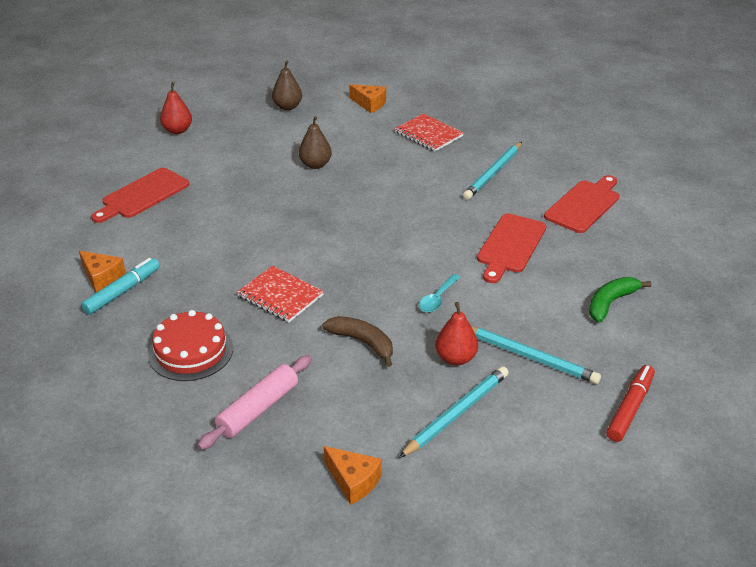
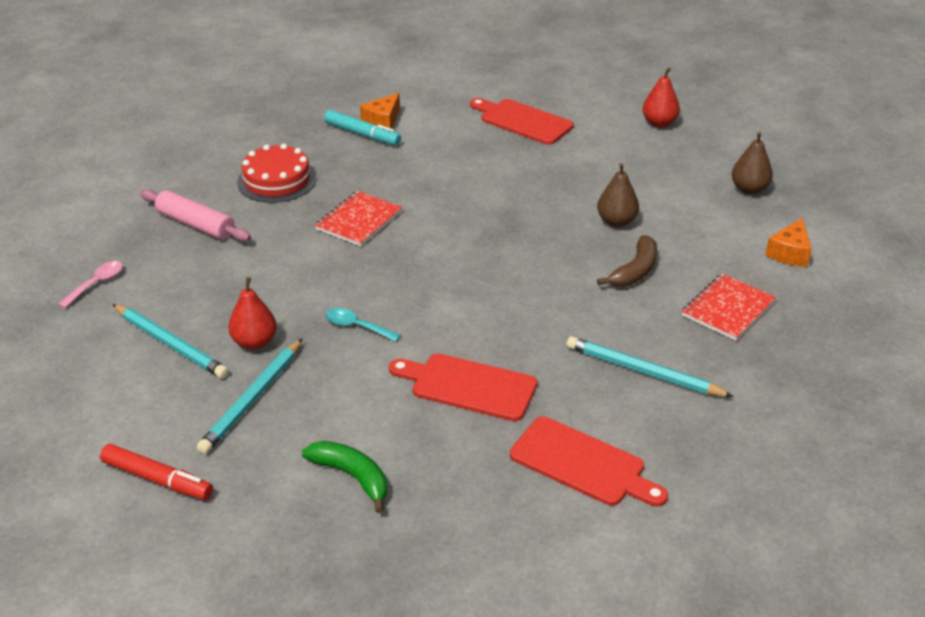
camera: 85 degrees right, 0 degrees up
(353, 481) = (96, 284): orange cheese -> pink spoon
(363, 342) = (283, 278): brown banana -> brown banana (635, 271)

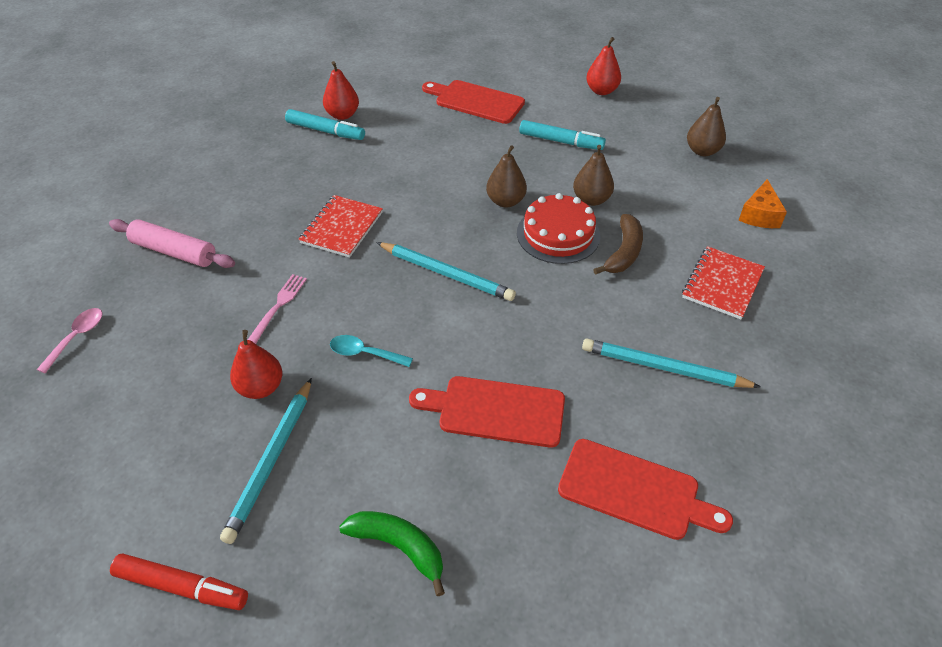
camera: 10 degrees left, 10 degrees up
(170, 344) = (169, 402): turquoise pencil -> turquoise pencil (446, 274)
(277, 180) = (250, 191): red cake -> red cake (558, 234)
(284, 279) = (279, 305): none -> pink fork
(383, 121) = (342, 115): orange cheese -> red pear
(528, 214) = (505, 201): none -> brown pear
(601, 166) = (561, 141): none -> turquoise marker

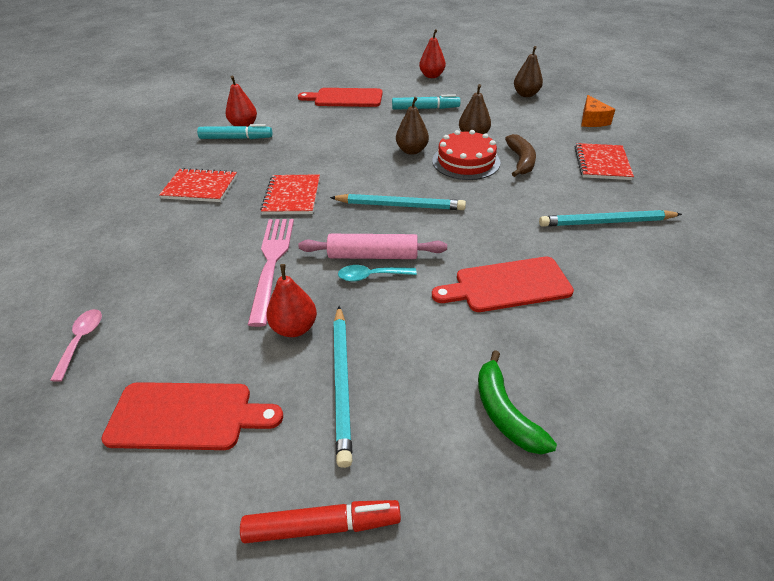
camera: 20 degrees left, 5 degrees down
(174, 252) = (147, 248): pink rolling pin -> pink rolling pin (373, 255)
(257, 189) = (200, 187): none -> red notebook
(279, 305) = (272, 262): pink fork -> pink fork, size x1.76
(399, 547) = (505, 412): green banana -> green banana turned 120 degrees counterclockwise
(635, 491) = (653, 307): red cutting board -> red cutting board (187, 416)

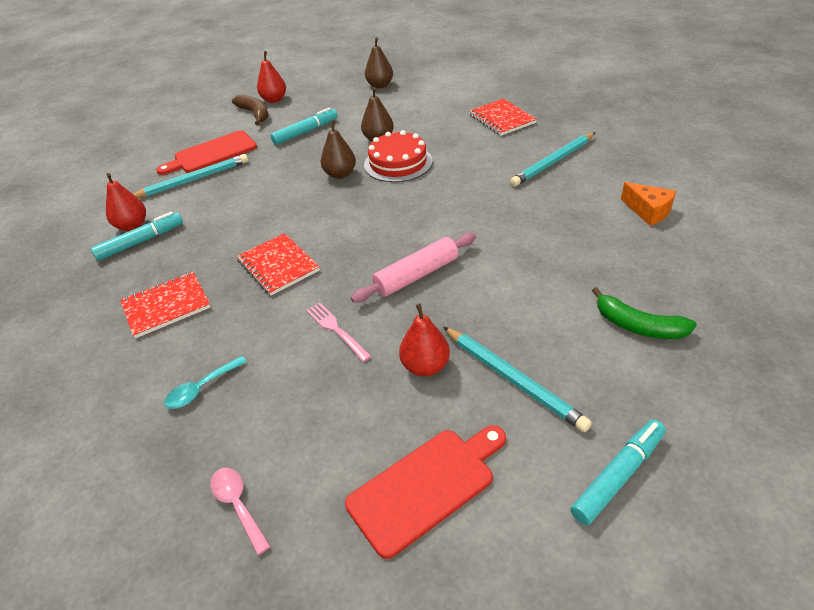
camera: 35 degrees left, 0 degrees up
(272, 262) = (336, 329): pink fork -> pink fork, size x0.57
(322, 526) = (618, 476): red marker -> turquoise marker
(371, 276) = (435, 292): turquoise spoon -> turquoise spoon (201, 388)
(400, 205) = (388, 224): turquoise pencil -> turquoise pencil (193, 180)
(507, 285) = (541, 241): red cutting board -> none
(521, 161) = (441, 143): brown banana -> brown banana (255, 114)
(592, 120) = (456, 87): orange cheese -> orange cheese (648, 211)

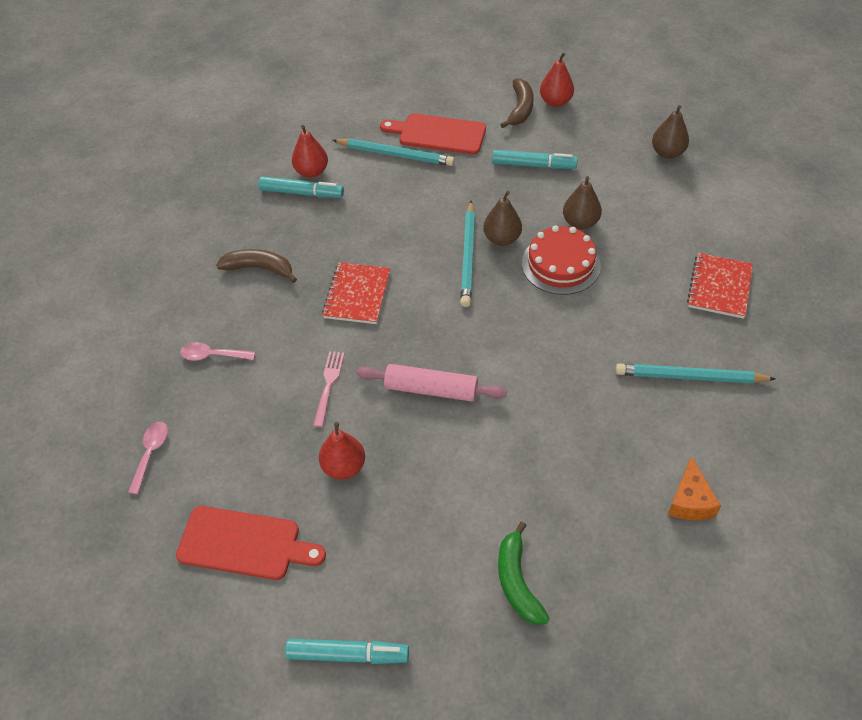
camera: 45 degrees right, 10 degrees up
(166, 306) = (259, 268): red notebook -> brown banana
(201, 388) = (212, 355): turquoise spoon -> pink spoon
(513, 379) = (380, 531): turquoise pencil -> turquoise pencil (468, 256)

